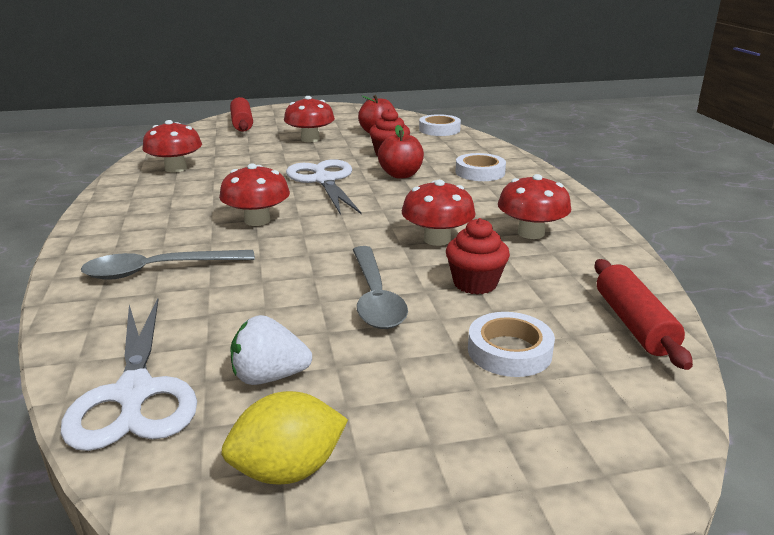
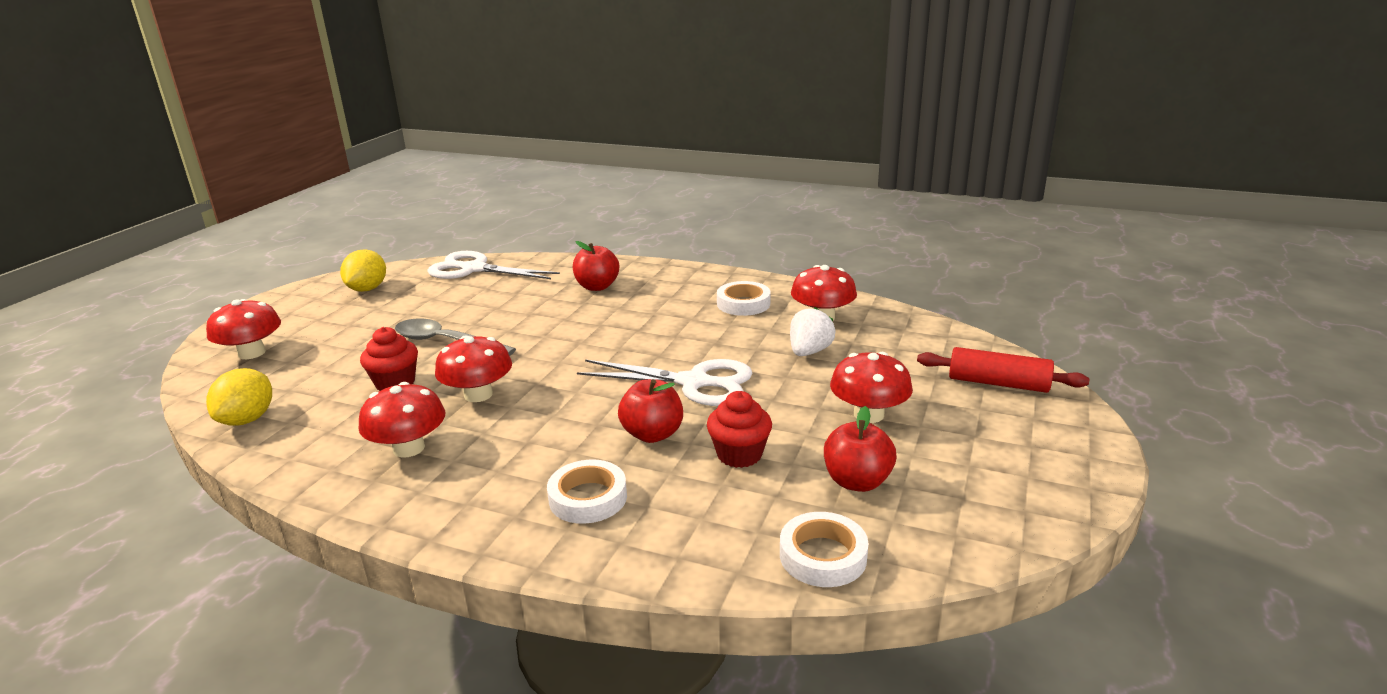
camera: 125 degrees right, 0 degrees up
(159, 270) = (597, 287): grey spoon -> red apple
(257, 220) = (634, 330): red mushroom -> red mushroom (252, 353)
(269, 377) = (430, 297): white strawberry -> white strawberry (809, 352)
(509, 351) = (321, 363): white tape -> white tape (743, 303)
(633, 324) = (247, 419): red rolling pin -> yellow lemon

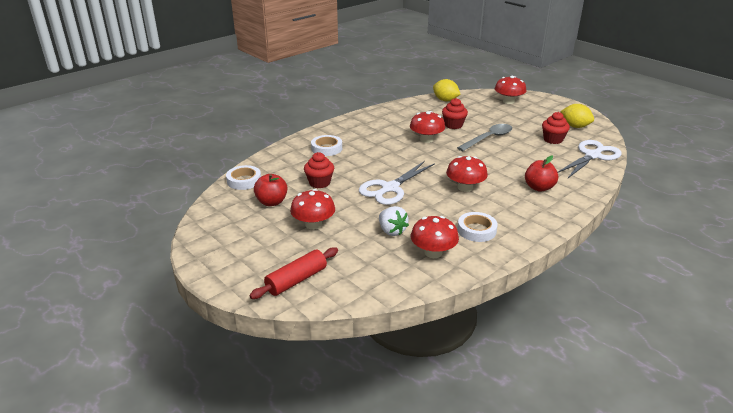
camera: 115 degrees right, 5 degrees up
(409, 448) = (395, 123): red mushroom -> red mushroom (465, 188)
(428, 297) = (553, 140): none -> red cupcake
(652, 434) = (355, 168): red apple -> none

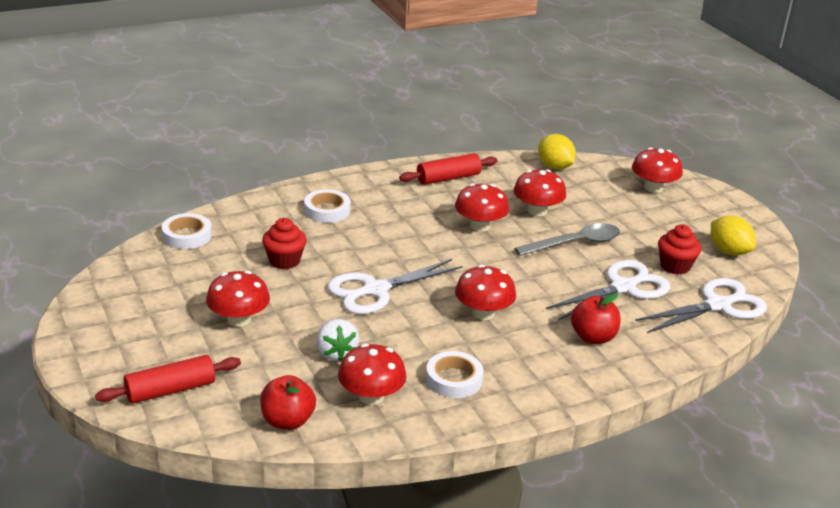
camera: 15 degrees right, 0 degrees up
(272, 202) = (204, 275): red apple -> red apple (287, 421)
(388, 117) = (448, 178): none -> red rolling pin
(453, 125) = (537, 211): red cupcake -> red mushroom
(534, 157) = (623, 287): none -> white scissors

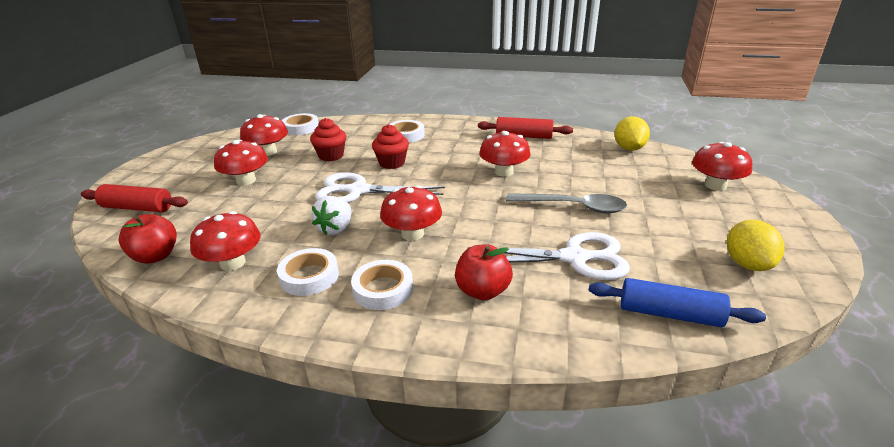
camera: 40 degrees right, 0 degrees up
(336, 353) = (264, 222): white strawberry -> white strawberry (336, 229)
(524, 365) = (383, 289): none -> white tape
(537, 211) = (570, 174): red mushroom -> red mushroom (268, 152)
(675, 266) = (660, 257): red cupcake -> red cupcake (392, 163)
(717, 305) = (669, 314): white scissors -> blue rolling pin

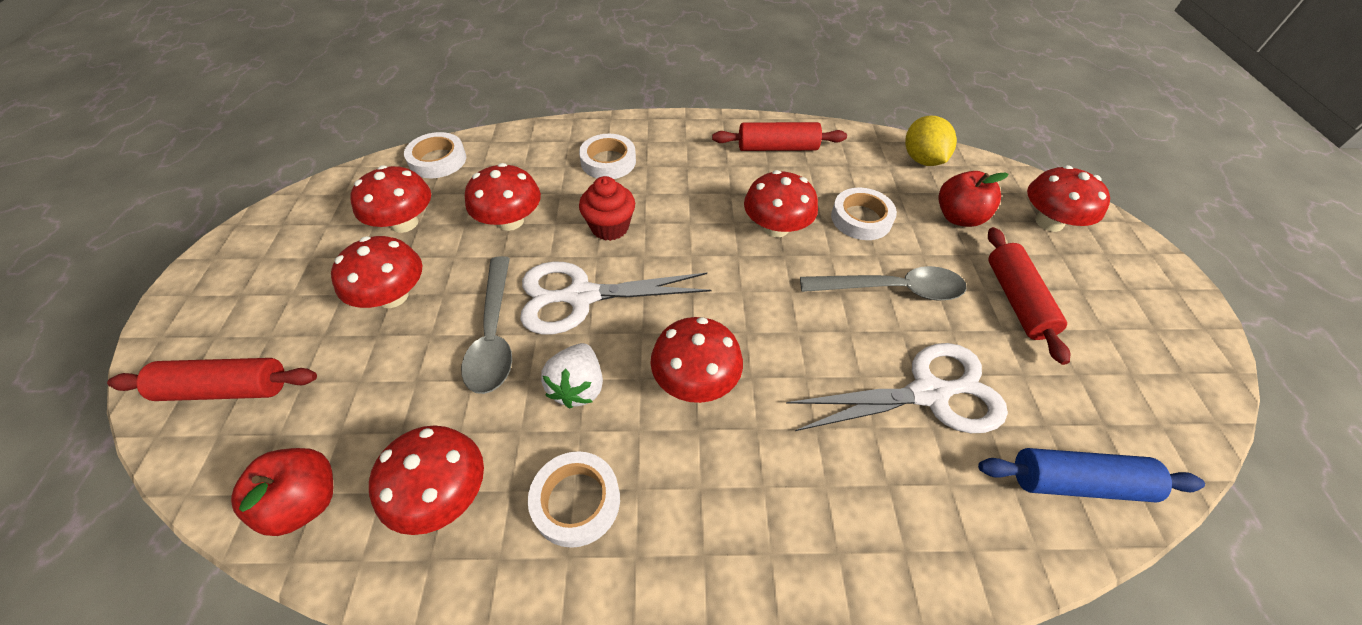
camera: 15 degrees left, 20 degrees up
(296, 202) = (494, 334): none -> grey spoon
(331, 156) = (510, 221): red cupcake -> red mushroom
(383, 289) = (695, 508): white tape -> white tape (861, 218)
(482, 291) = (834, 484): red apple -> red apple (958, 217)
(668, 221) = (1016, 300): none -> red rolling pin
(747, 264) = (1133, 369): yellow lemon -> none

